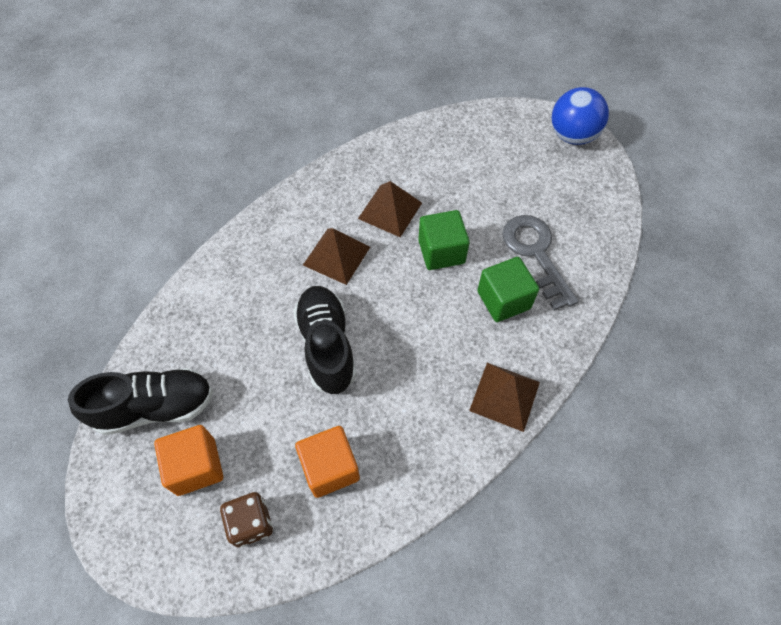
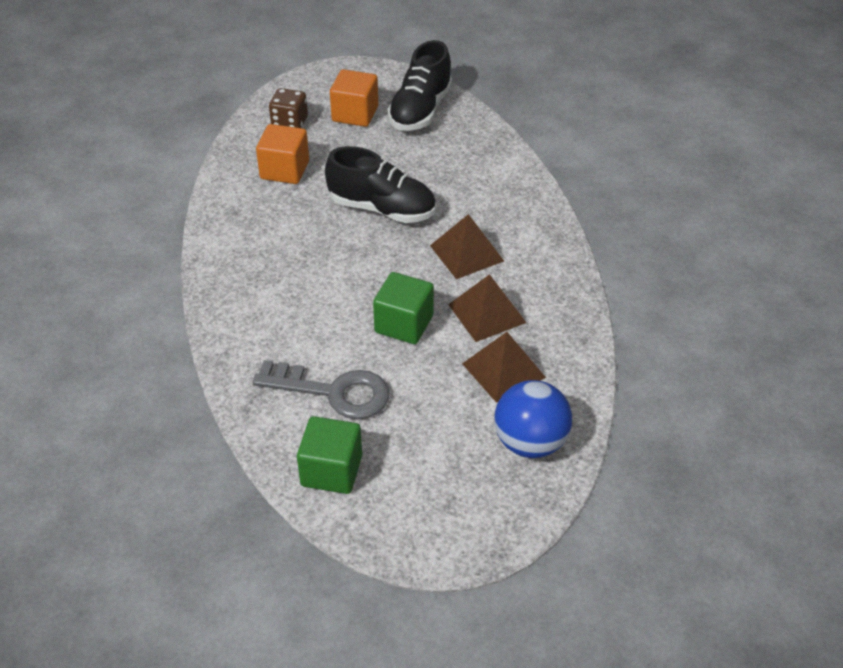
camera: 125 degrees right, 15 degrees down
(503, 300) = (311, 337): green cube -> green cube (331, 470)
(505, 396) = (230, 286): brown pyramid -> brown pyramid (503, 370)
(572, 136) = (454, 537): blue ball -> blue ball (530, 442)

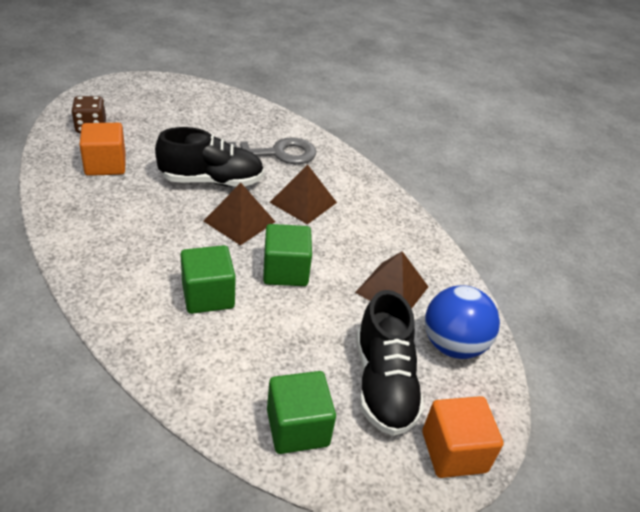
camera: 30 degrees left, 5 degrees down
(316, 330) = (208, 295): none -> green cube
(333, 392) = (256, 349): grey key -> grey key (275, 153)
(355, 114) = (147, 113): orange cube -> orange cube (454, 451)
(420, 110) = (201, 103): black shoe -> black shoe (383, 384)
(486, 313) = (349, 246): brown pyramid -> brown pyramid (239, 221)

